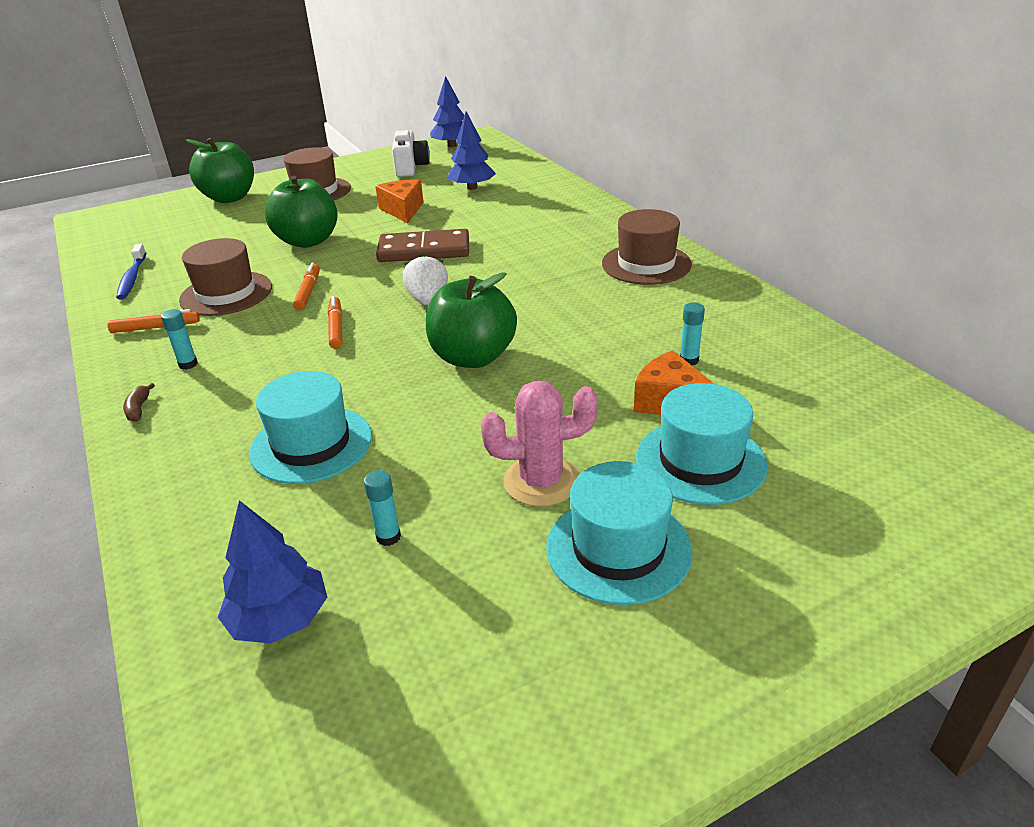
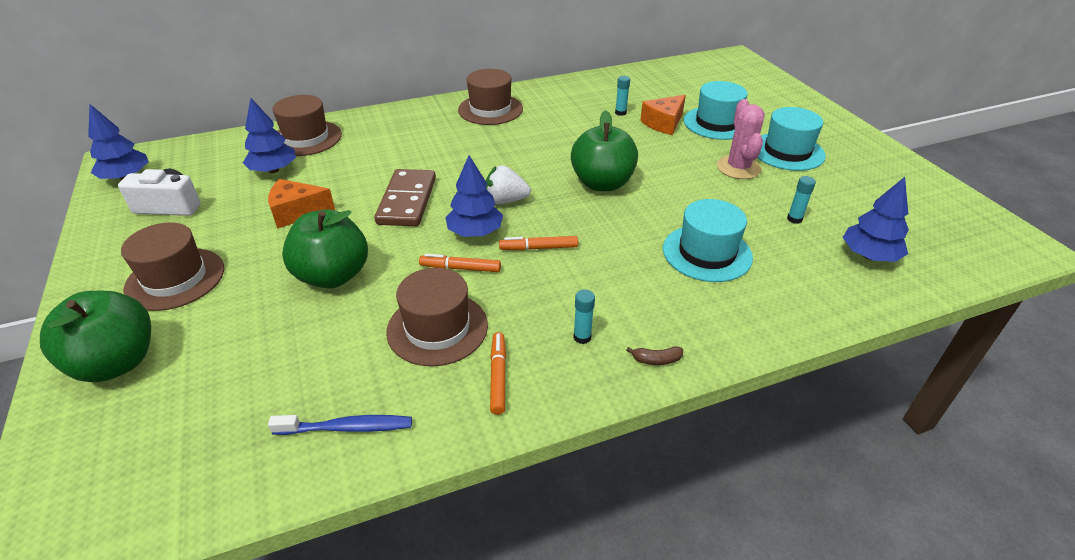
camera: 85 degrees left, 5 degrees up
(367, 291) = (475, 232): none -> blue tree
(535, 187) = (306, 138): none -> brown hat

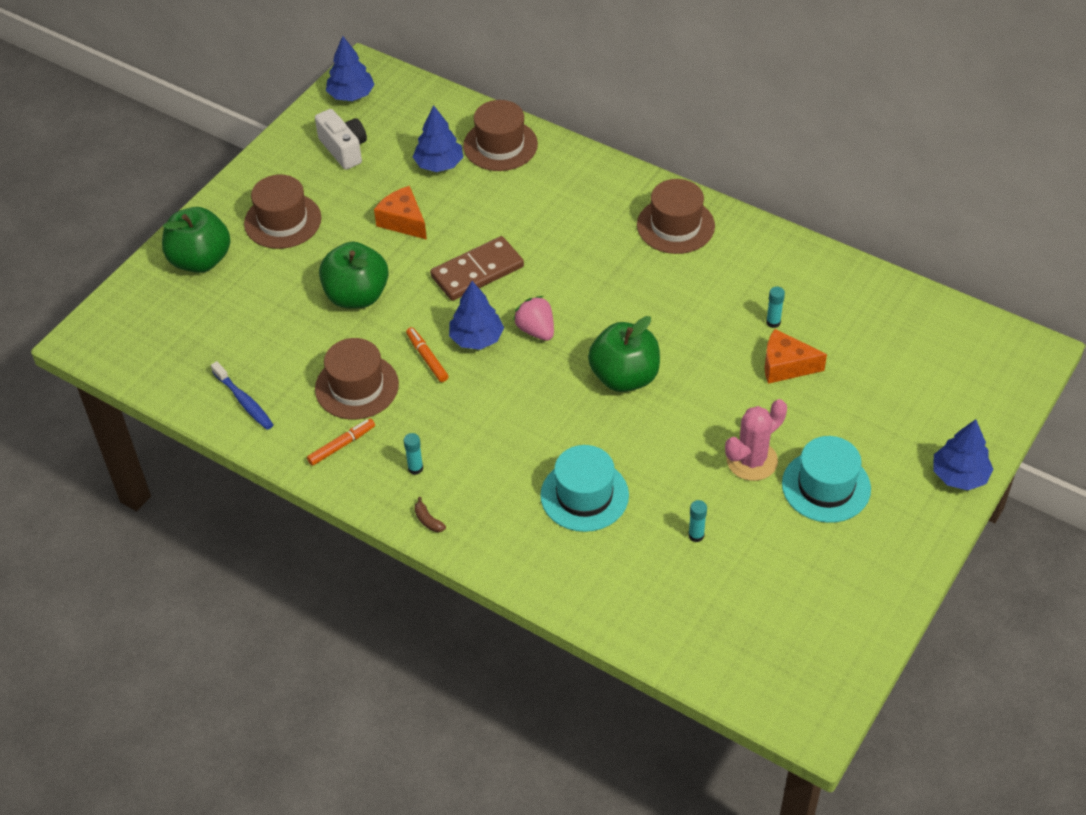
camera: 55 degrees right, 10 degrees up
(505, 201) = (536, 330): white strawberry -> pink strawberry
(538, 248) = (492, 388): orange marker -> none
(717, 123) = (832, 407): turquoise hat -> none
(869, 255) = (684, 607): blue tree -> blue tree (959, 475)

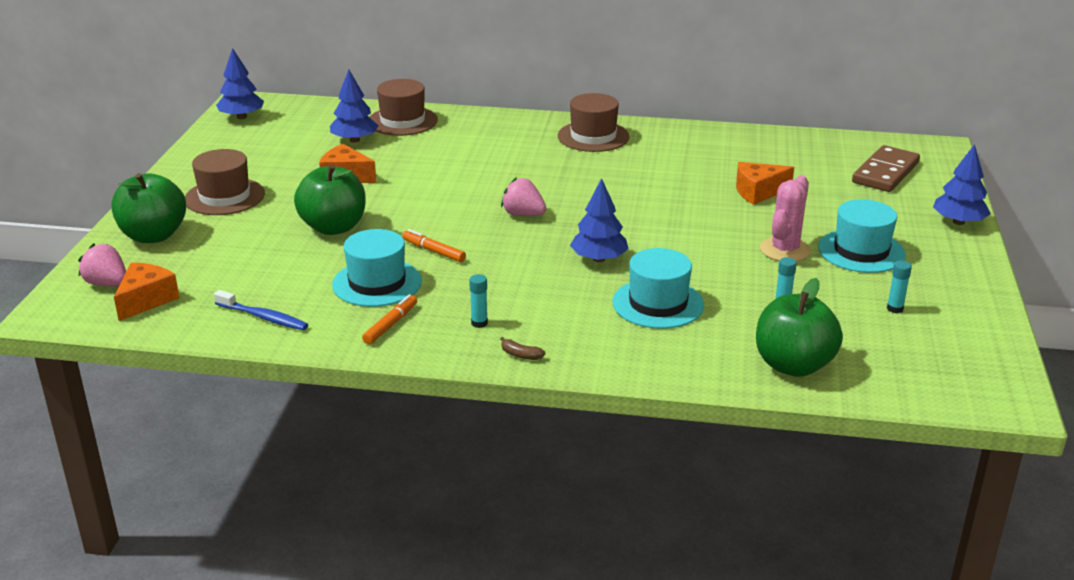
camera: 25 degrees left, 20 degrees down
(139, 316) = (107, 284): none -> pink strawberry
(161, 348) = (146, 300): none -> orange cheese
(344, 149) = (257, 146): white camera -> none
(357, 386) = (377, 283): brown hat -> turquoise hat
(476, 338) = (472, 230): blue tree -> blue tree (599, 259)
(477, 271) = (439, 192): brown domino -> brown domino (885, 172)
(624, 377) = (628, 225): green apple -> green apple (793, 365)
(773, 322) = (724, 171): turquoise glue stick -> turquoise glue stick (895, 308)

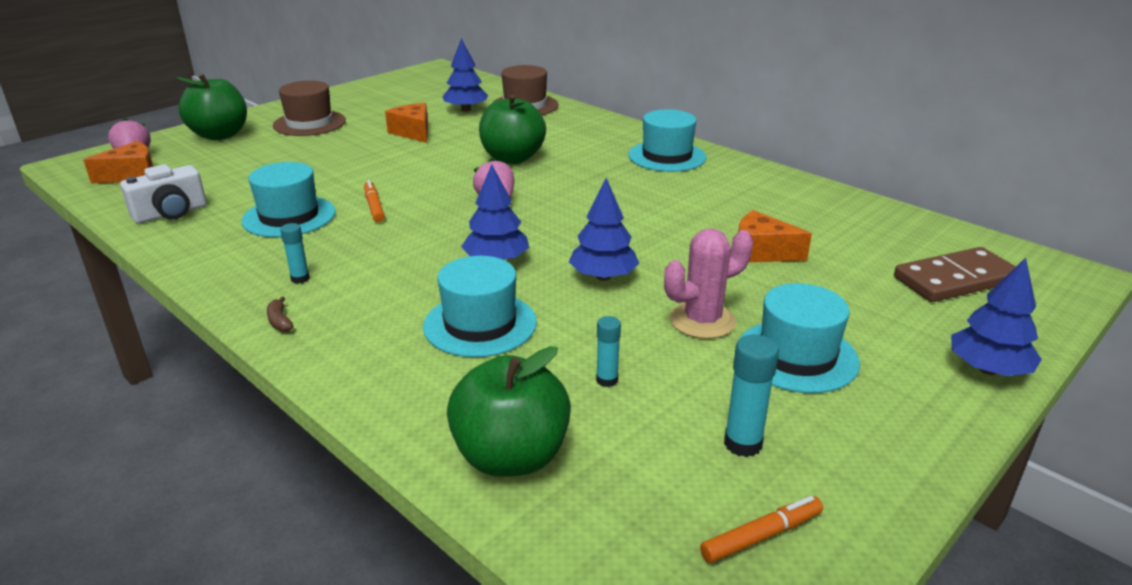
camera: 35 degrees right, 0 degrees up
(241, 117) = (418, 76): blue tree -> blue tree (603, 276)
(263, 317) = (171, 213): blue toothbrush -> white camera
(333, 227) = (338, 165): green apple -> green apple (512, 158)
(391, 324) = (237, 253): orange marker -> orange marker (761, 536)
(593, 136) = (667, 156): brown hat -> turquoise hat
(895, 308) = (743, 444): turquoise glue stick -> turquoise glue stick, size x1.55

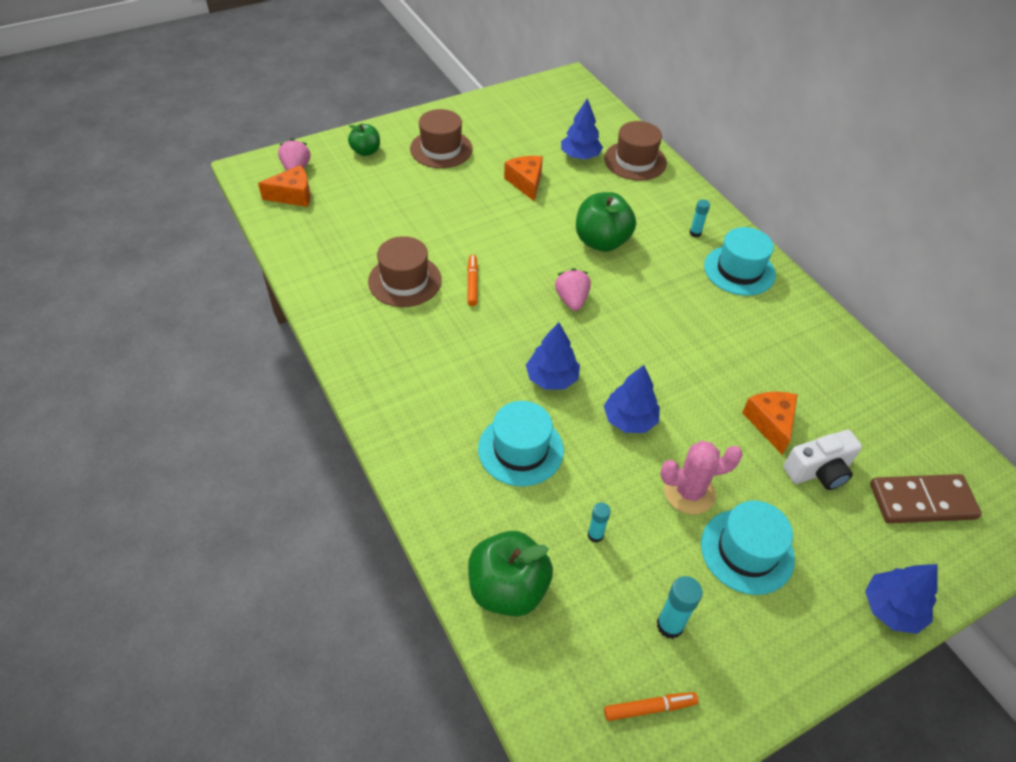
camera: 15 degrees right, 20 degrees up
(171, 213) = (317, 255): white camera -> white camera (818, 471)
(220, 135) = (366, 151): green apple -> green apple, size x0.59
(280, 321) = (380, 407): brown banana -> none
(289, 216) = (405, 281): turquoise hat -> brown hat
(300, 279) = (401, 361): turquoise glue stick -> turquoise glue stick (695, 233)
(761, 252) = (770, 423): orange cheese -> orange cheese turned 45 degrees clockwise

